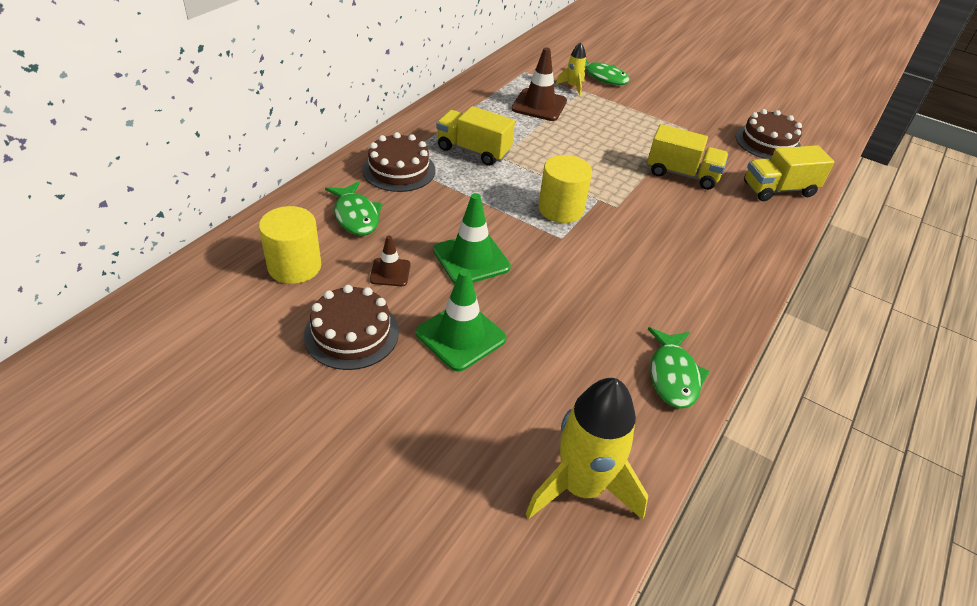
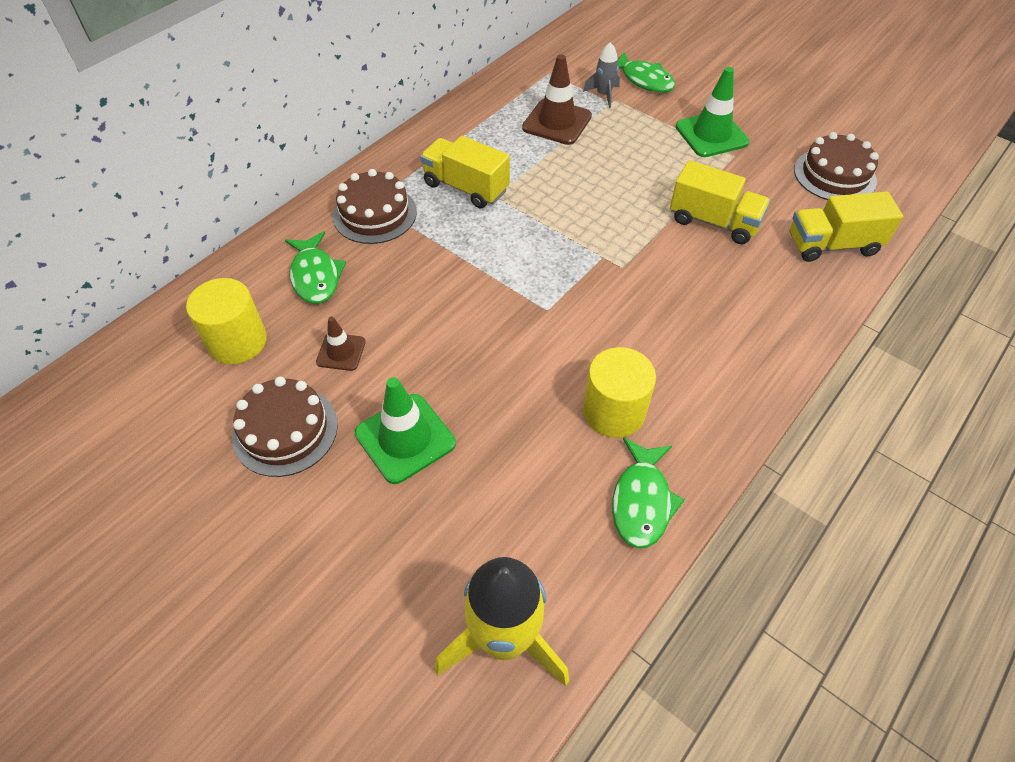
camera: 10 degrees right, 10 degrees up
(471, 259) = (436, 336): green traffic cone -> green traffic cone (711, 135)
(561, 209) = (554, 270): yellow cylinder -> yellow cylinder (614, 411)
(573, 87) = (603, 95): yellow rocket -> grey rocket

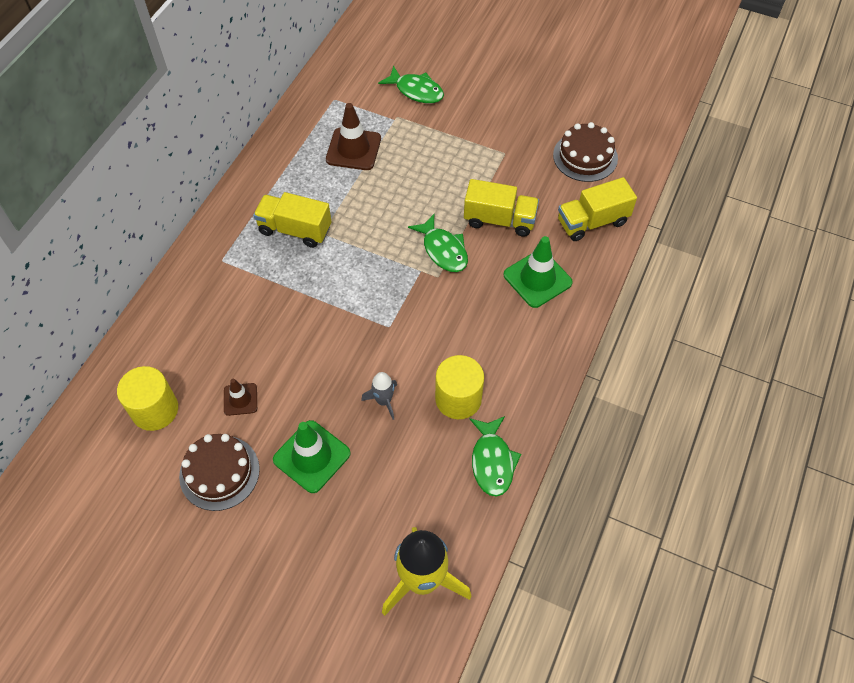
camera: 15 degrees left, 5 degrees up
(315, 276) = (197, 339): green fish -> green fish (443, 250)
(374, 214) = (227, 271): brown cake -> none
(603, 95) = (386, 113): grey rocket -> grey rocket (383, 401)
(711, 135) = (482, 136): green traffic cone -> green traffic cone (537, 279)

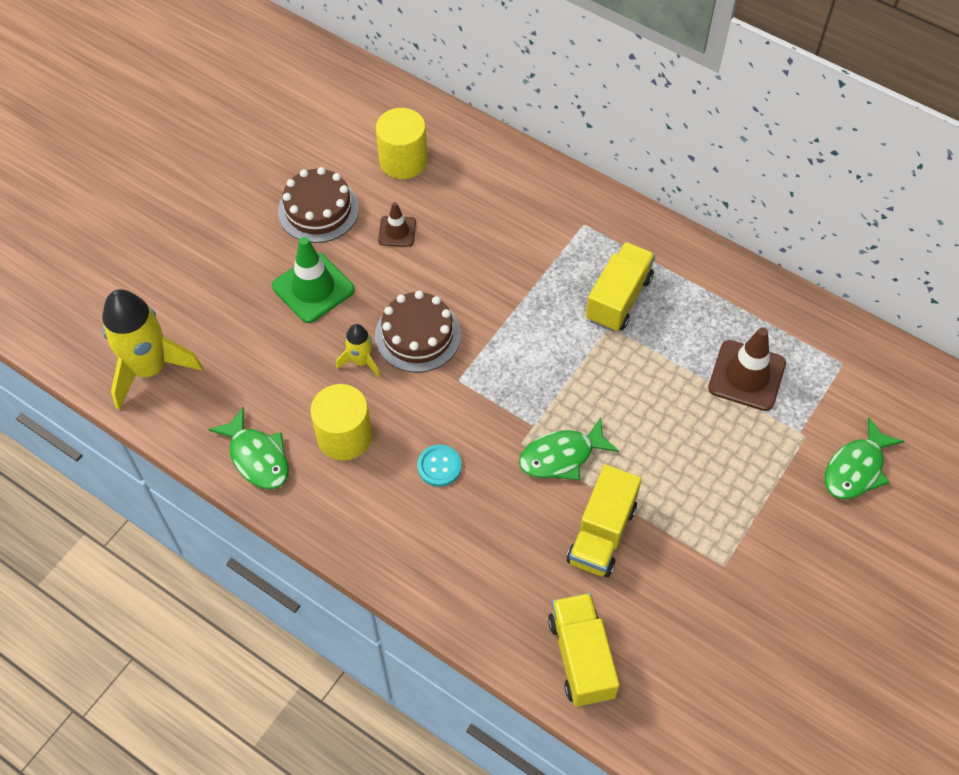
camera: 100 degrees right, 0 degrees up
(383, 401) = (361, 361): grey rocket -> yellow rocket
(470, 327) = (439, 466): none -> turquoise button
(492, 461) = (257, 457): green fish -> green fish turned 135 degrees counterclockwise
(537, 279) = (496, 561): green traffic cone -> none
(585, 156) = (707, 679): brown cake -> brown cake (417, 335)

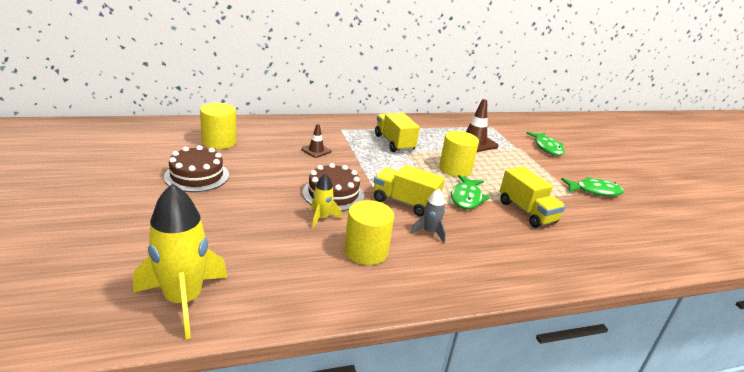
camera: 55 degrees left, 30 degrees down
(257, 457) = (333, 293): green fish -> green fish (594, 191)
(313, 288) = (244, 205): green traffic cone -> none
(397, 231) = (257, 165): brown traffic cone -> brown traffic cone (316, 150)
(439, 466) = (429, 232): turquoise button -> grey rocket
(581, 657) = (603, 256): yellow truck -> yellow truck (405, 203)
(626, 403) = (455, 169): none -> yellow cylinder

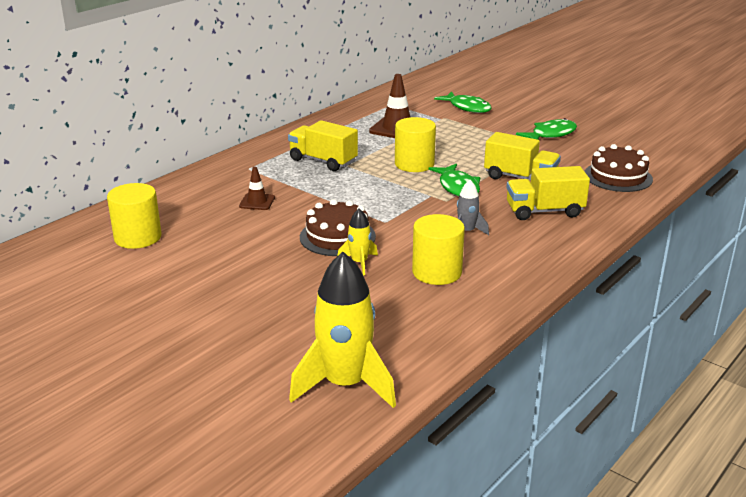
camera: 30 degrees left, 0 degrees up
(197, 176) = (174, 281): brown cake -> brown cake (618, 177)
(405, 203) = (412, 216): yellow truck -> yellow truck (544, 211)

